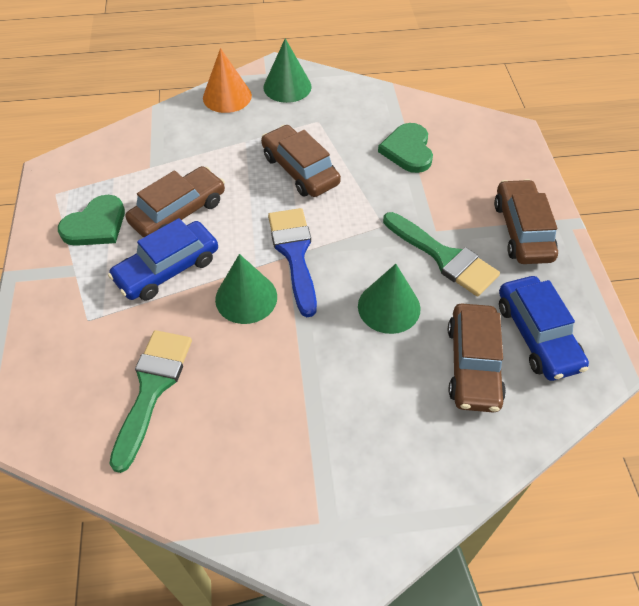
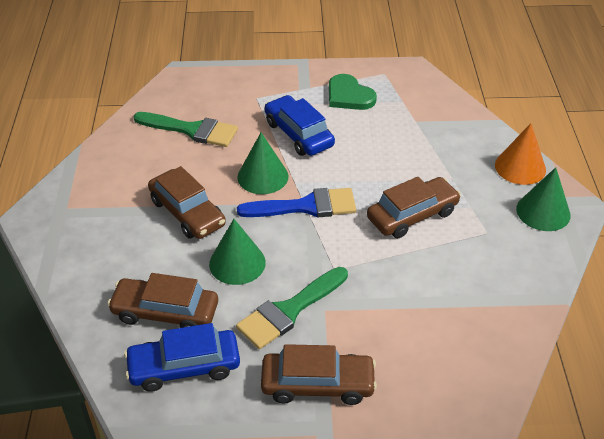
camera: 95 degrees right, 10 degrees down
(179, 212) = (360, 138): brown car -> brown car (187, 213)
(408, 150) = (444, 302): green heart -> none

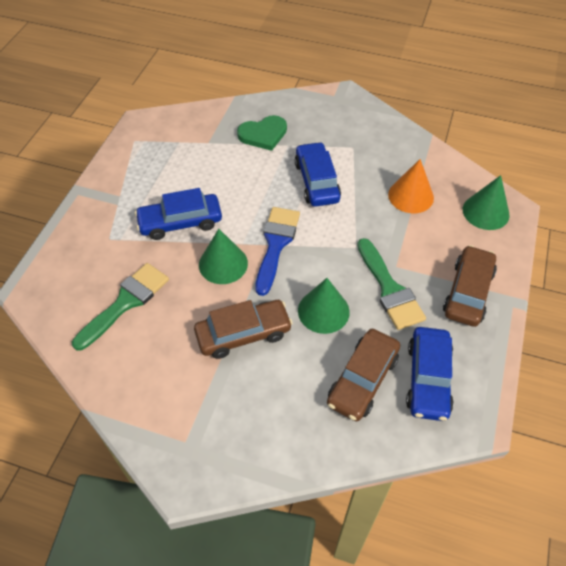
camera: 70 degrees left, 10 degrees up
(349, 96) = (149, 173): green heart -> green heart (263, 134)
(412, 215) = (317, 181): brown car -> blue car
(520, 167) = (293, 105): orange cone -> orange cone (411, 196)
(543, 212) = (344, 112): green cone -> green cone (485, 212)

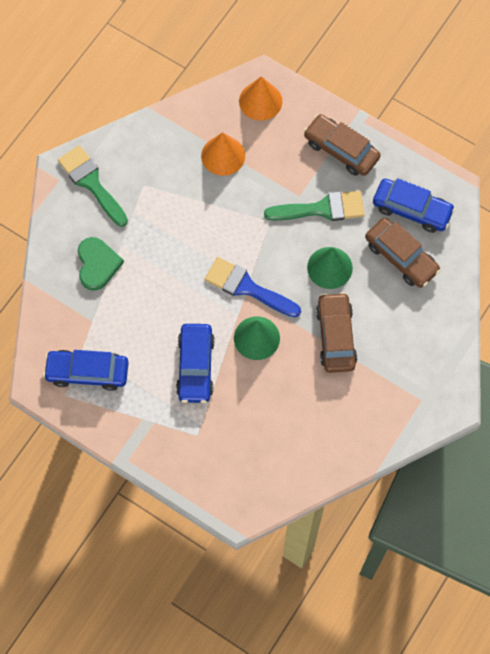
camera: 75 degrees left, 15 degrees up
(126, 302) = (277, 428): green brush -> green brush (91, 183)
(317, 181) = (179, 231): blue car -> blue car (87, 372)
(485, 212) = (260, 101): green cone -> orange cone

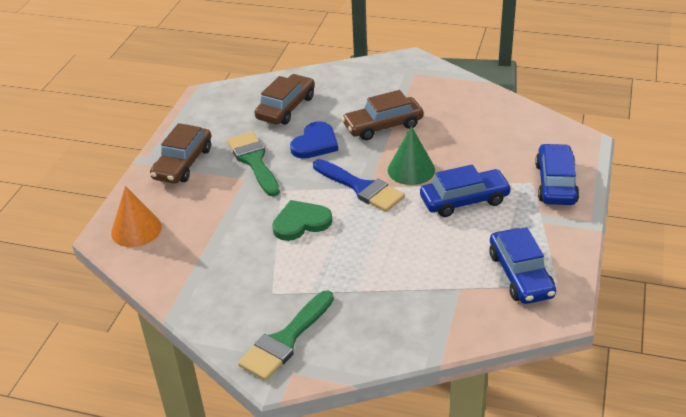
camera: 105 degrees left, 30 degrees down
(97, 264) = (389, 304): green heart -> green heart (301, 222)
(223, 155) = (213, 241): orange cone -> none
(247, 287) = (361, 188): blue brush -> blue brush turned 60 degrees counterclockwise
(329, 267) = (315, 143): green cone -> blue heart
(412, 209) = (235, 111): blue car -> blue car (556, 183)

